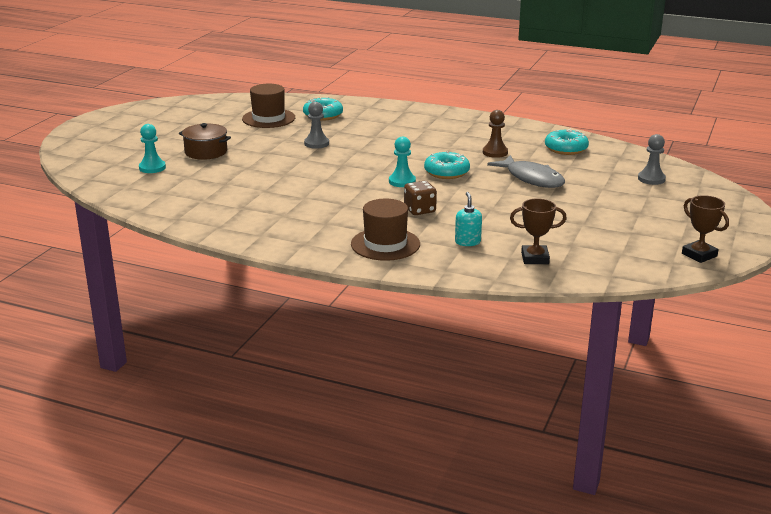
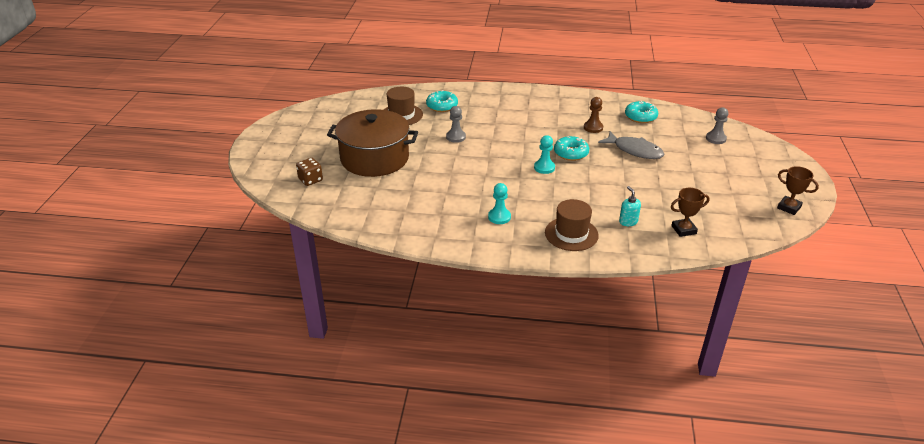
camera: 15 degrees left, 10 degrees up
(152, 168) = (342, 182): turquoise pawn -> turquoise pawn (499, 217)
(206, 152) = (374, 158): brown pot -> brown pot, size x2.00
(419, 210) = (575, 195): brown dice -> brown dice (310, 180)

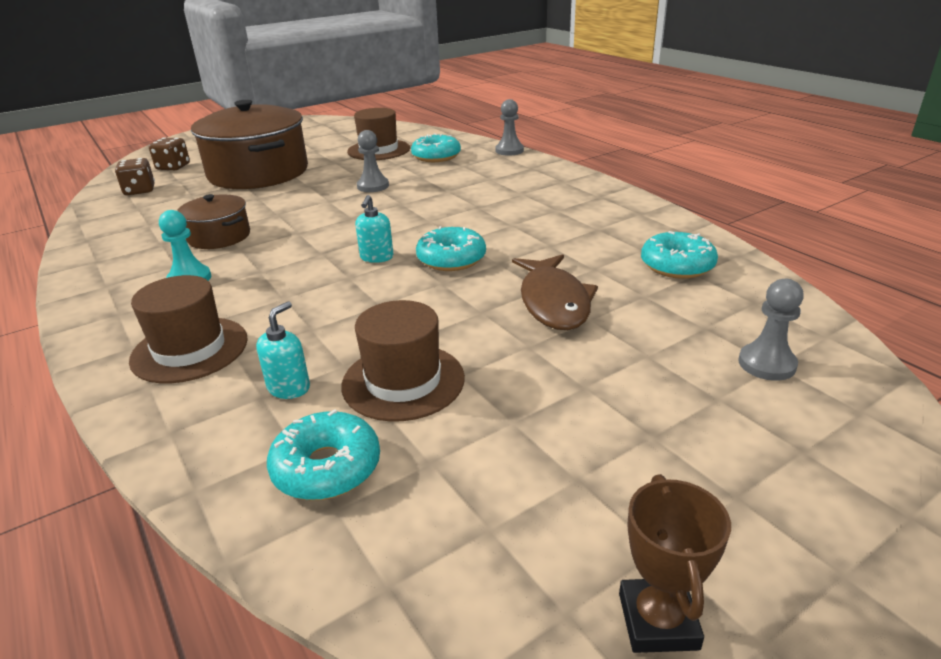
camera: 50 degrees right, 5 degrees down
(338, 201) = (140, 190): none -> brown dice
(457, 196) = (219, 236): none -> brown pot
(468, 87) = (509, 150): none -> grey pawn
(544, 167) = (376, 257): turquoise pawn -> turquoise soap dispenser
(593, 127) = (561, 246): brown pawn -> none
(634, 150) = (553, 302): grey fish -> brown fish
(651, 199) = (403, 381): none -> brown hat
(683, 230) = (327, 468): brown trophy -> turquoise donut

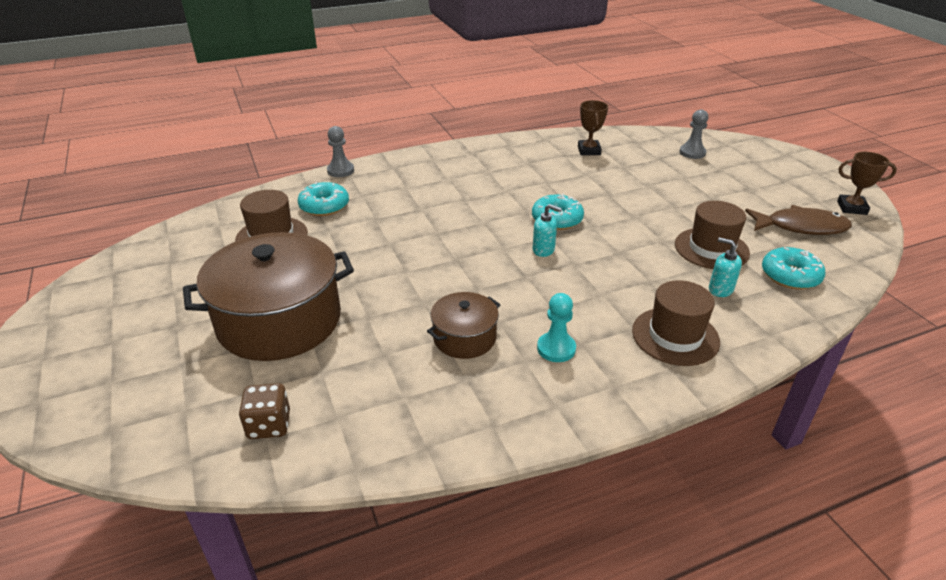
camera: 80 degrees left, 5 degrees up
(173, 167) = (186, 403): brown dice -> none
(373, 186) = (382, 245): grey pawn -> none
(553, 302) = (626, 192): brown fish -> brown fish (801, 227)
(677, 265) = (589, 150): turquoise donut -> brown trophy

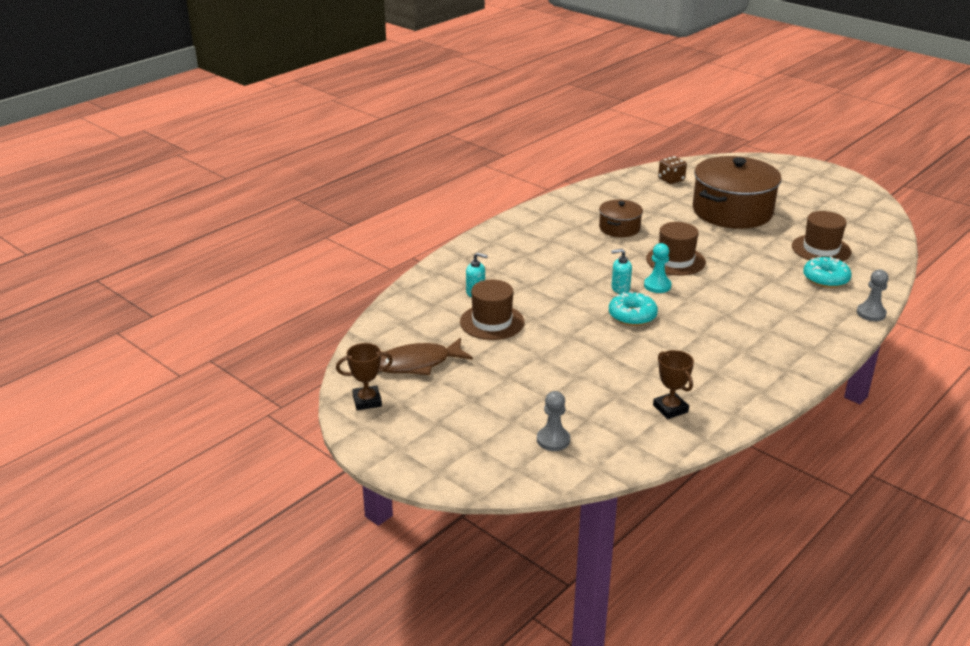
camera: 155 degrees right, 5 degrees down
(556, 348) = (563, 235): turquoise pawn -> turquoise pawn (657, 286)
(675, 336) = (496, 257): brown hat -> brown hat (675, 261)
(790, 276) = (425, 315): turquoise donut -> none

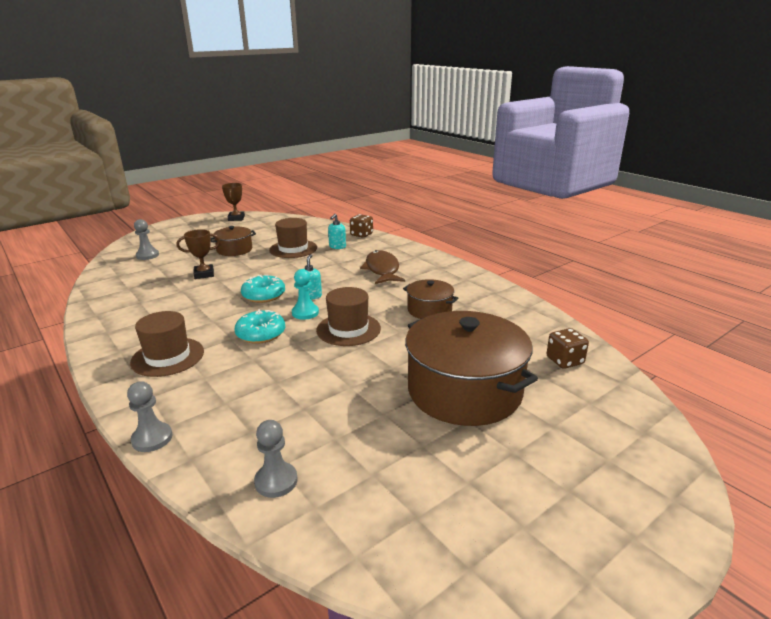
camera: 100 degrees right, 5 degrees down
(418, 363) = (261, 229): brown fish -> brown fish (382, 270)
(427, 281) = (361, 234): none -> brown dice
(508, 367) = (234, 250): none -> brown pot
(670, 409) = (132, 292): brown trophy -> brown trophy (204, 274)
(821, 249) = (331, 444): brown hat -> brown hat (168, 357)
(825, 279) = (253, 424): turquoise donut -> turquoise donut (261, 334)
(865, 261) = (276, 481): none -> grey pawn

